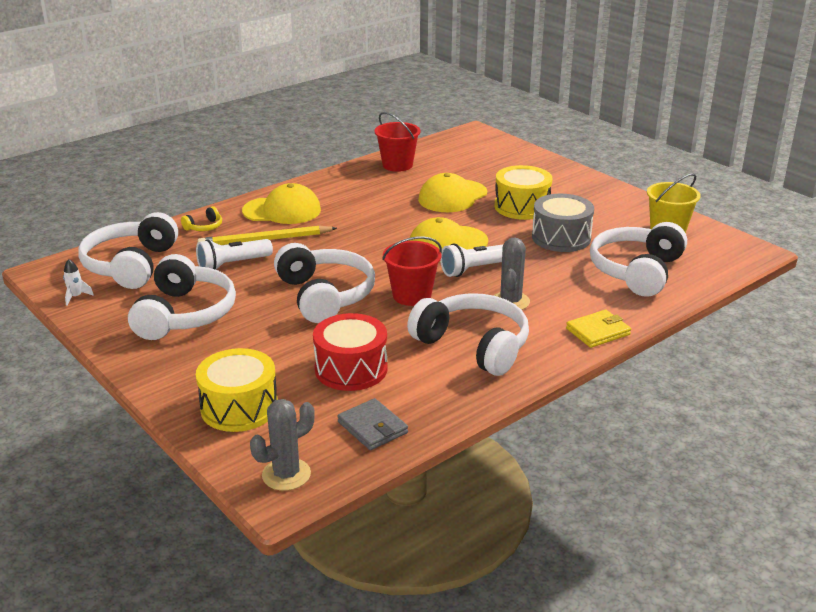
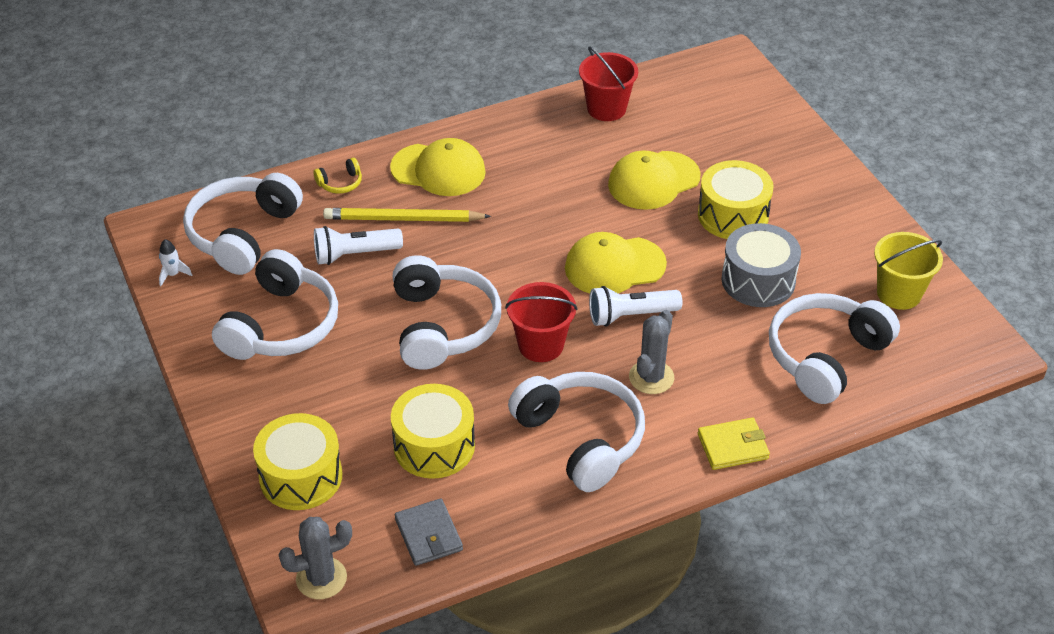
camera: 15 degrees right, 15 degrees up
(351, 369) = (434, 446): red drum -> yellow drum

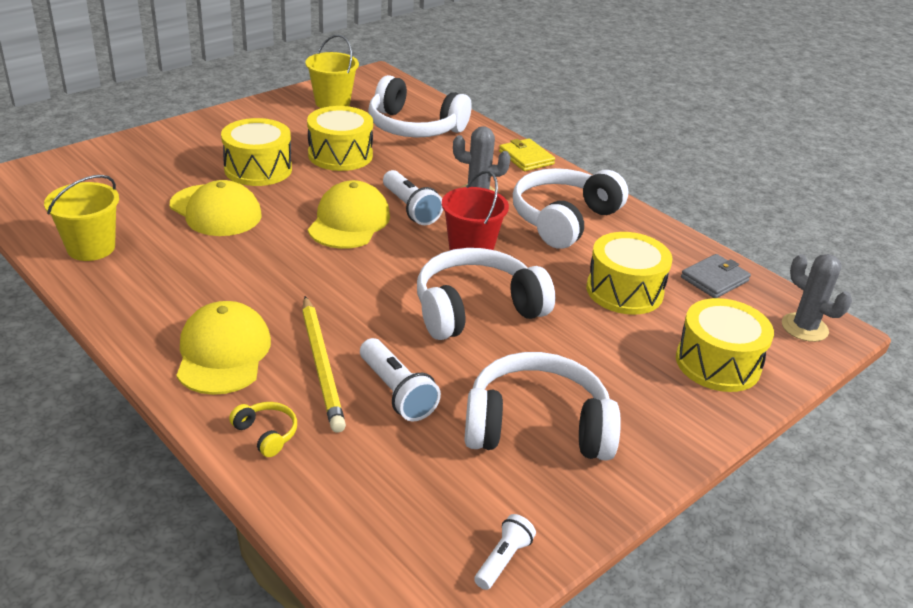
camera: 110 degrees left, 10 degrees down
(173, 274) = (503, 560): white rocket -> white flashlight
(243, 234) = (396, 507): white headphones -> none
(606, 108) = (91, 248): red bucket -> yellow bucket
(614, 266) = (349, 221): yellow cap -> yellow cap turned 135 degrees counterclockwise
(758, 280) = (340, 155): grey drum -> yellow drum

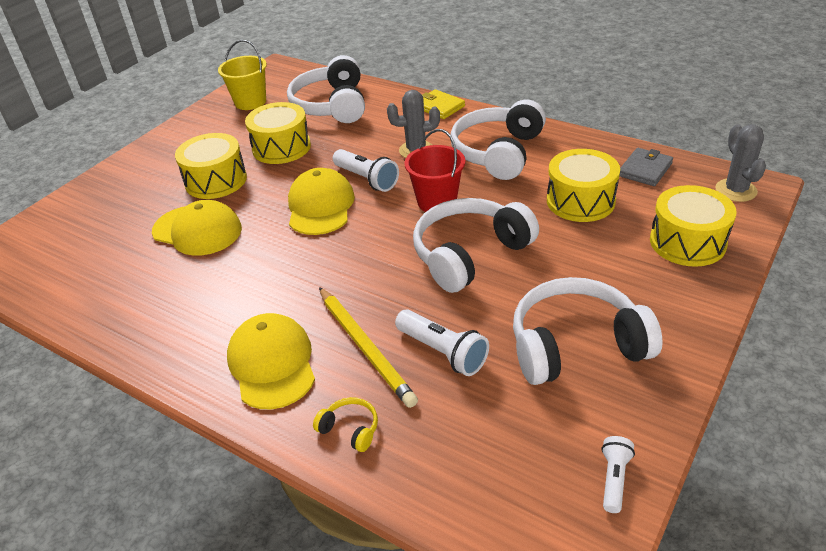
camera: 10 degrees left, 5 degrees up
(91, 248) = (100, 299): yellow bucket -> none
(414, 127) = (332, 105): white headphones -> white headphones turned 75 degrees clockwise
(804, 327) = (736, 190): grey cactus -> grey cactus turned 45 degrees clockwise

